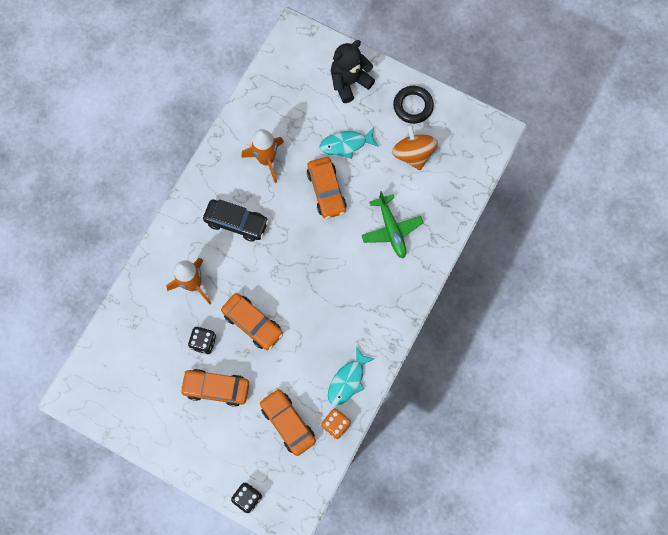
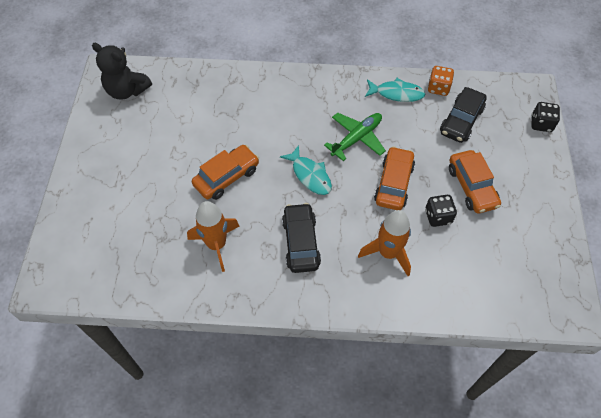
camera: 115 degrees left, 15 degrees down
(288, 423) = (461, 121): orange car -> black car
(346, 144) = (167, 180): turquoise fish -> turquoise fish (310, 175)
(349, 82) = (92, 204): black teddy bear -> black teddy bear (127, 90)
(391, 230) = (241, 112): green plane -> green plane (357, 138)
(413, 106) = (102, 140): black ring -> none
(413, 154) = (155, 122): orange spinning top -> none

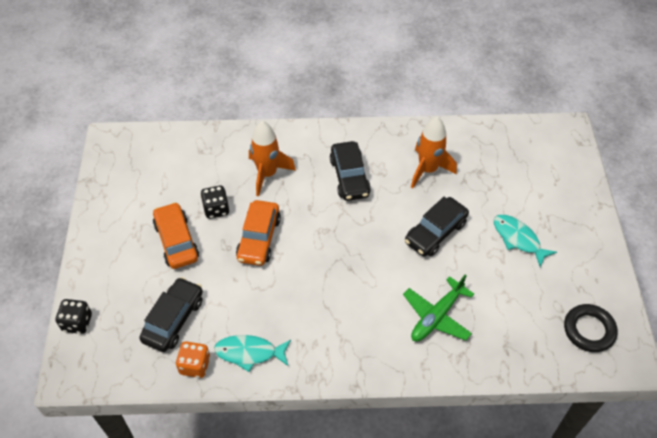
camera: 175 degrees right, 5 degrees down
(127, 90) = (589, 330): black teddy bear -> black ring
(227, 177) = (435, 232): orange car -> black car
(310, 175) = (348, 241): turquoise fish -> turquoise fish (518, 239)
(357, 138) = (299, 287): green plane -> green plane (436, 316)

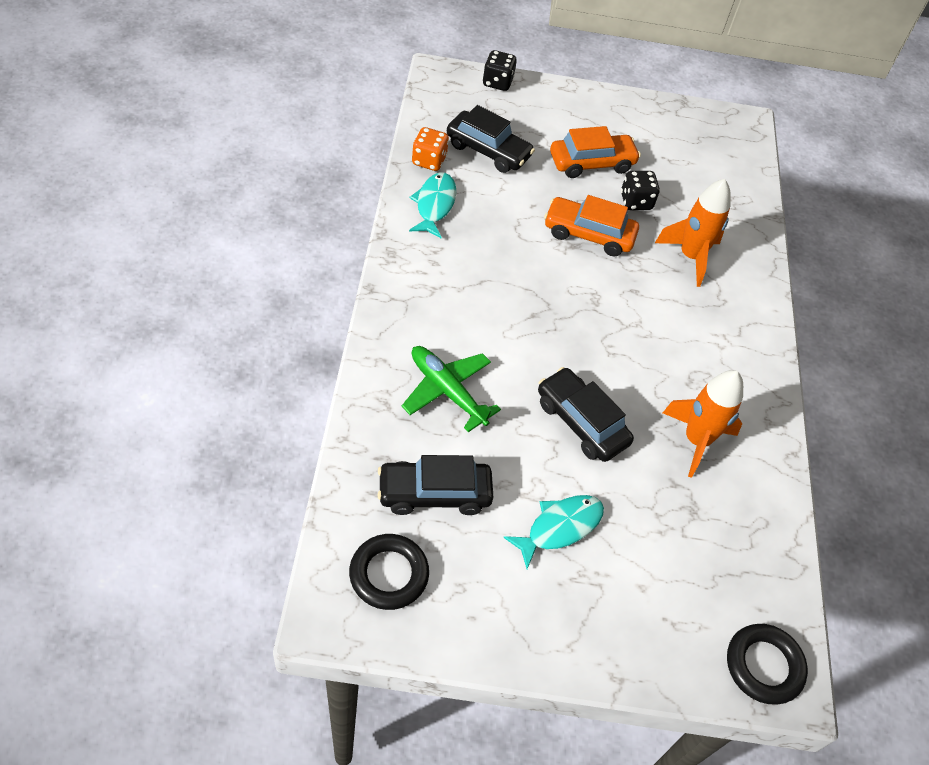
camera: 90 degrees right, 0 degrees up
(349, 177) = (684, 342): black car -> black car (434, 493)
(563, 140) = (763, 666): none -> black ring

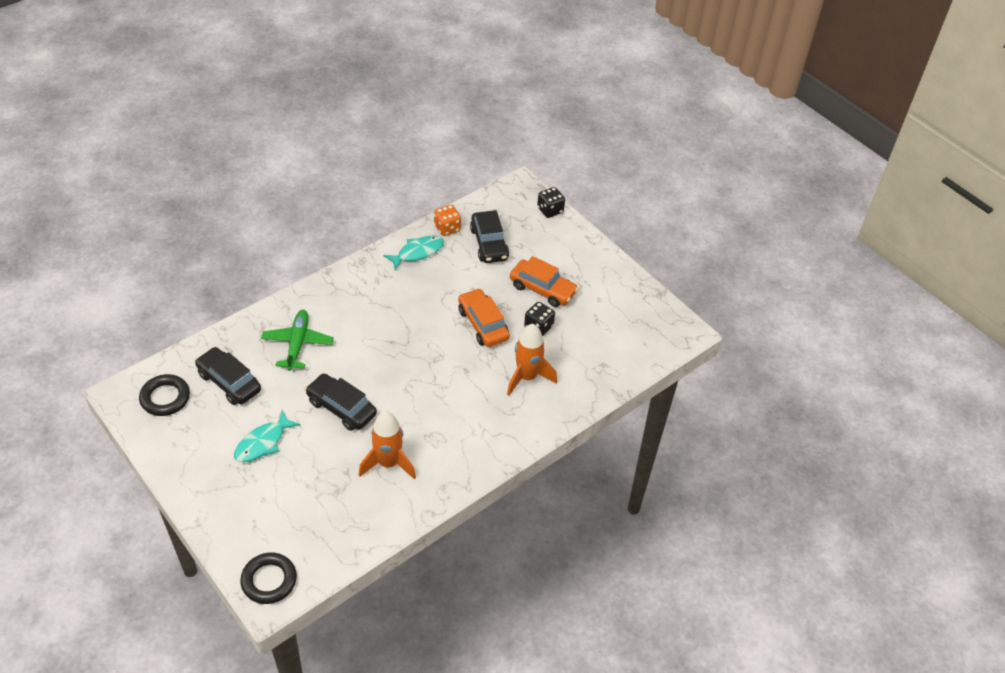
camera: 50 degrees right, 5 degrees down
(559, 527) = (263, 443): turquoise fish -> turquoise fish turned 120 degrees clockwise
(581, 422) = (341, 408): black car -> black car turned 60 degrees counterclockwise

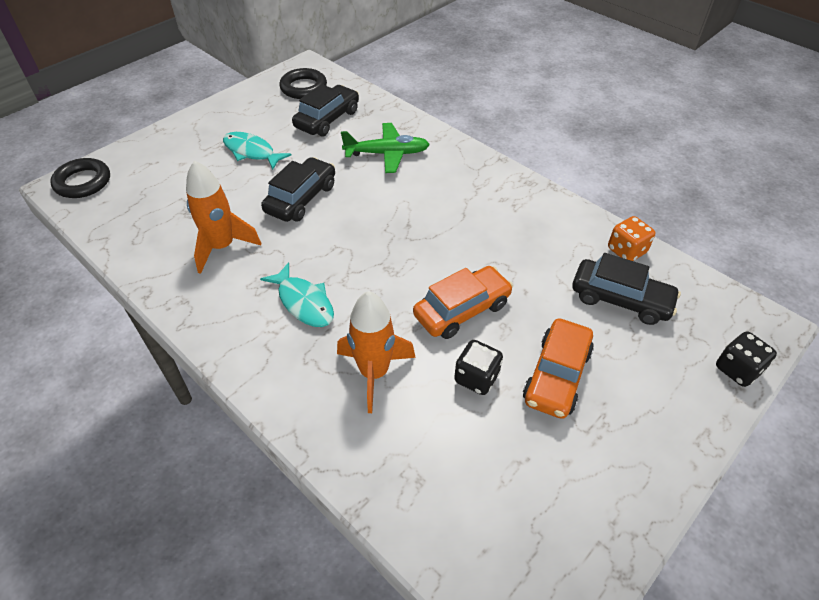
camera: 85 degrees right, 0 degrees up
(417, 252) = (566, 228): turquoise fish -> turquoise fish (303, 302)
(489, 244) = (620, 299): black car -> black car turned 135 degrees counterclockwise

